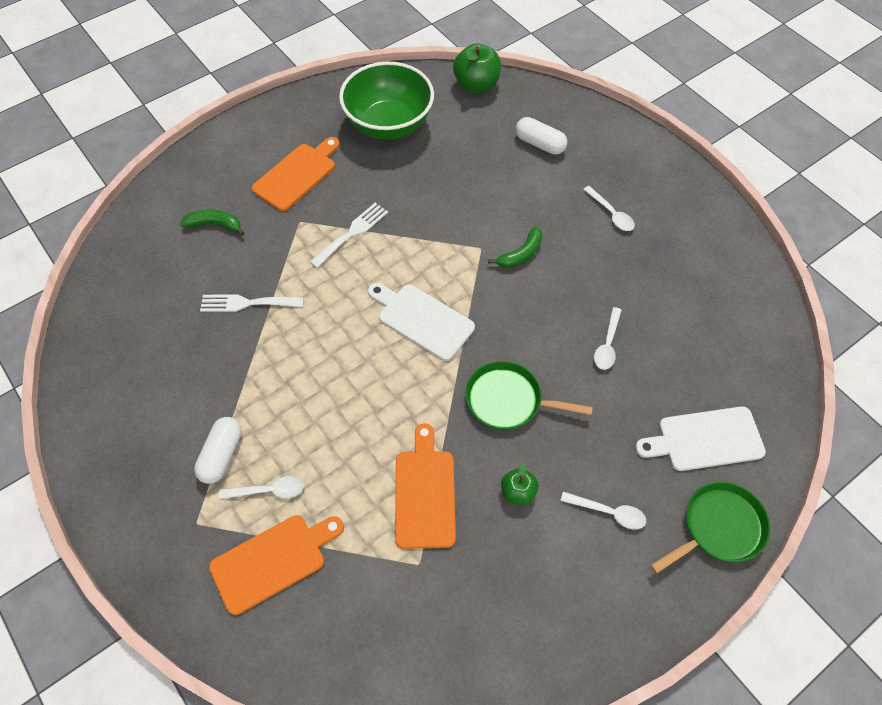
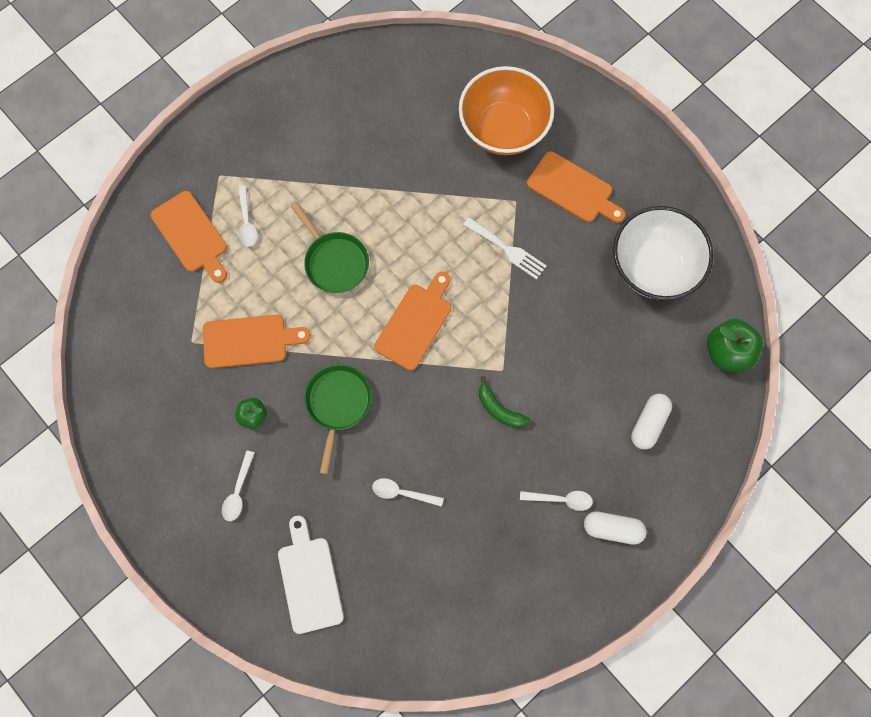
camera: 85 degrees right, 15 degrees up
(214, 225) = (503, 129): green banana -> orange bowl
(221, 455) = (275, 182): white capsule -> white capsule (612, 529)
(247, 303) = (420, 173): white fork -> none
(389, 124) = (653, 267): green bowl -> white bowl
(422, 320) = (415, 323): white cutting board -> orange cutting board
(611, 214) = (561, 499): white spoon -> white spoon turned 135 degrees counterclockwise
(718, 528) = (228, 585): green pan -> green pan (334, 261)

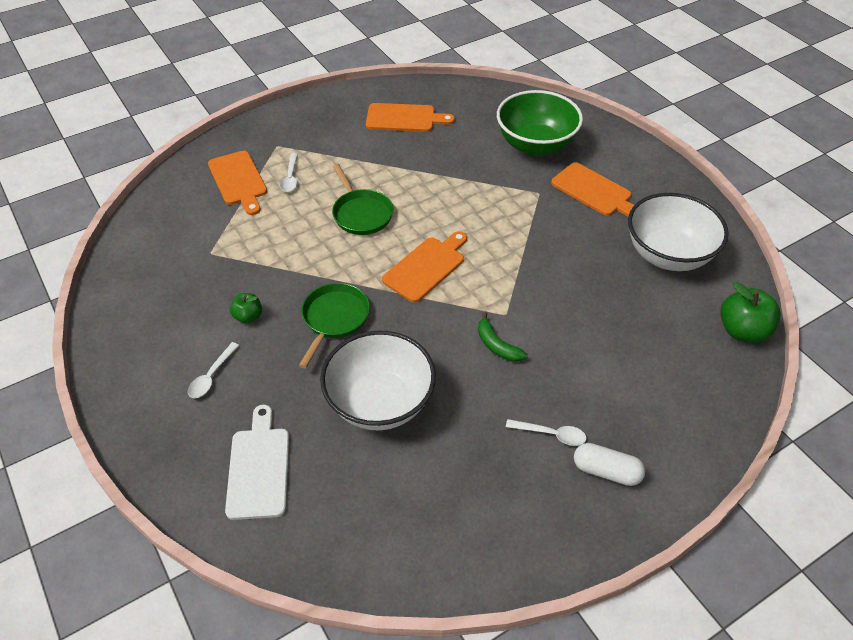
camera: 10 degrees right, 25 degrees down
(249, 341) = (264, 259): orange cutting board -> orange cutting board (404, 118)
(402, 493) = (380, 403): white spoon -> white bowl
(503, 129) = (535, 145): orange bowl -> green bowl
(507, 249) = (526, 225): white fork -> none
(648, 423) = (655, 380): white capsule -> none

